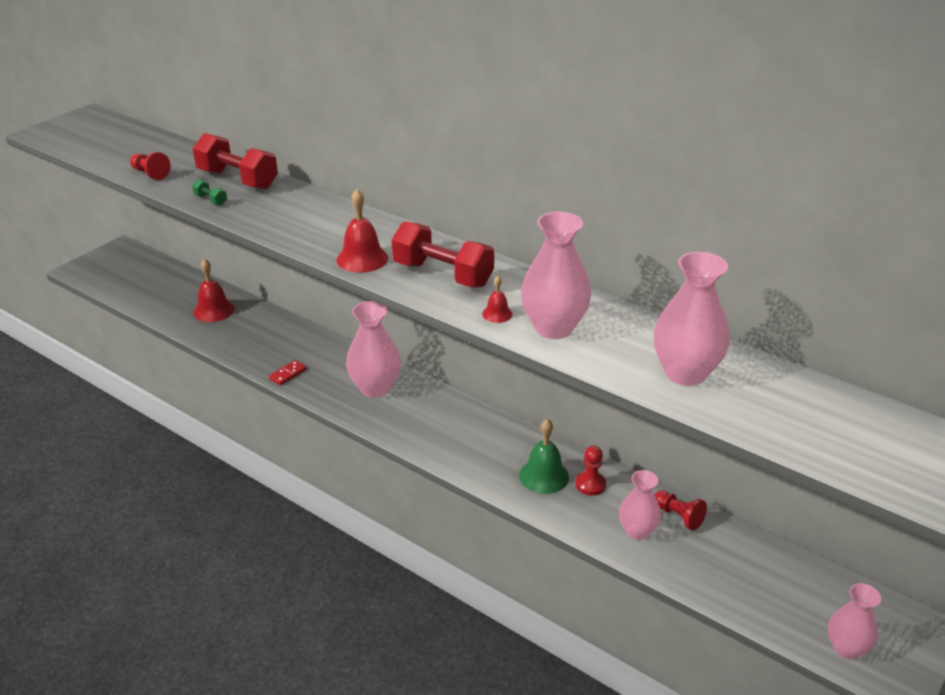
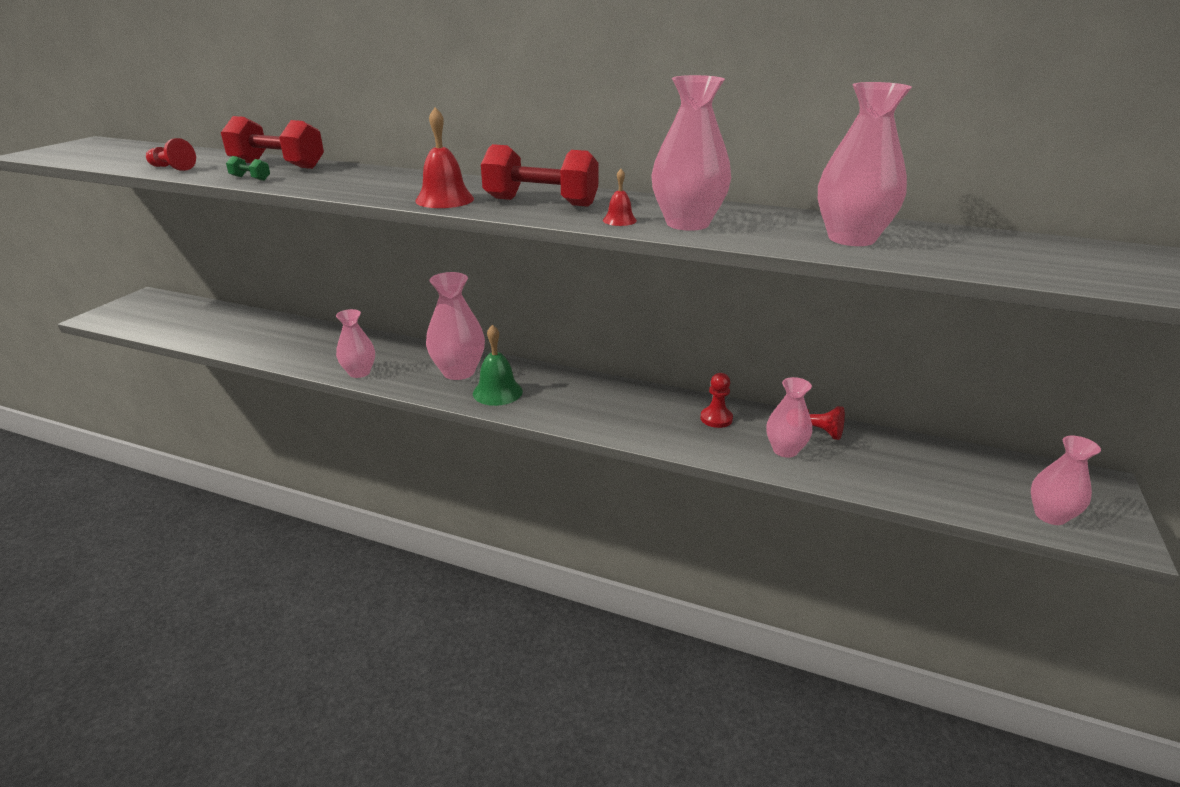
camera: 15 degrees left, 5 degrees down
(214, 310) = (261, 332): red bell -> none
(288, 374) = (359, 372): red domino -> pink vase
(544, 476) = (666, 418): green bell -> green bell (497, 392)

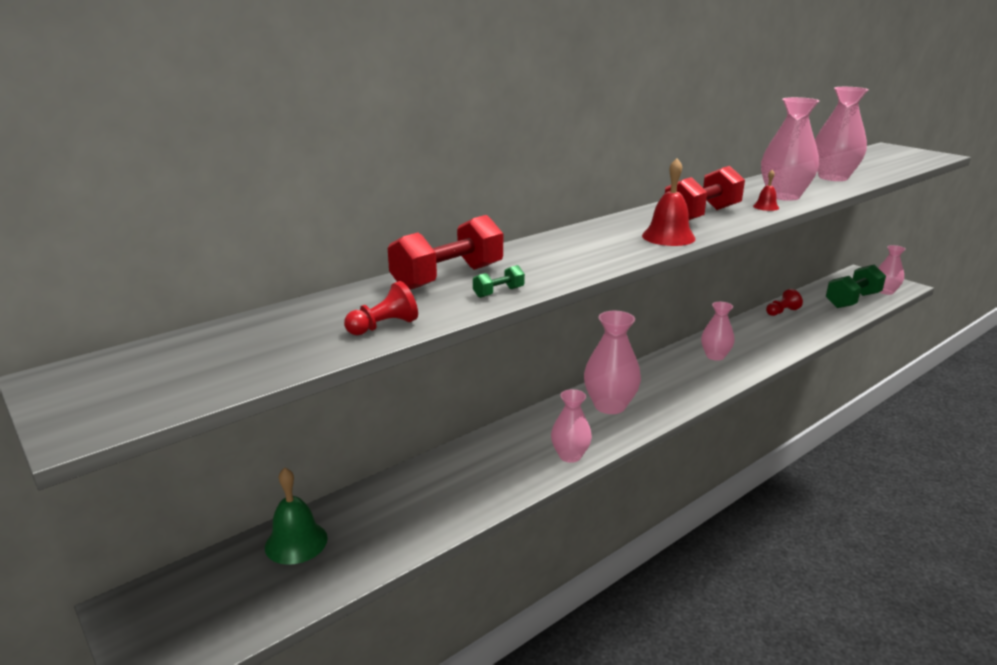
camera: 60 degrees left, 5 degrees down
(497, 392) = (661, 397): green bell -> green bell (296, 542)
(716, 418) = (751, 333): red pawn -> none
(785, 450) = (799, 326): pink vase -> pink vase (715, 356)
(952, 485) = (852, 300): none -> green dumbbell

